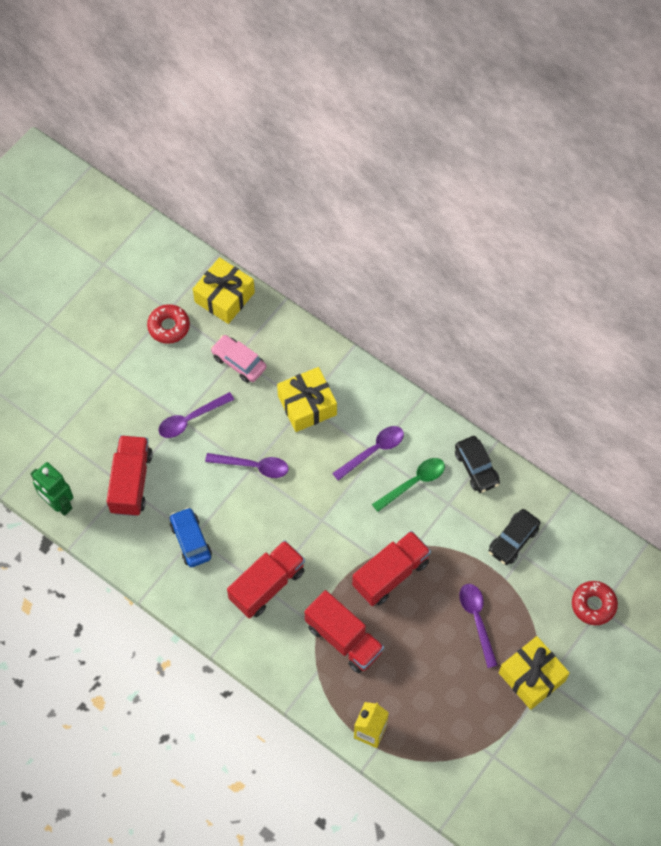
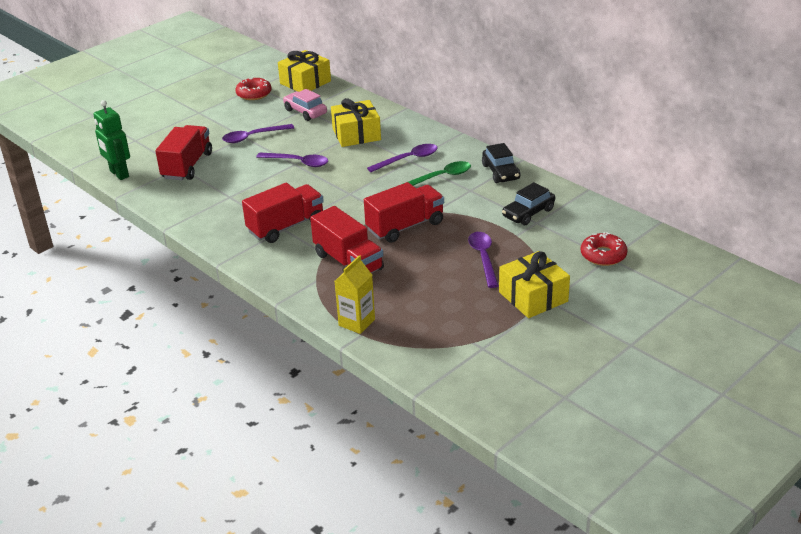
camera: 10 degrees right, 30 degrees down
(190, 540) = (226, 198): blue car -> none

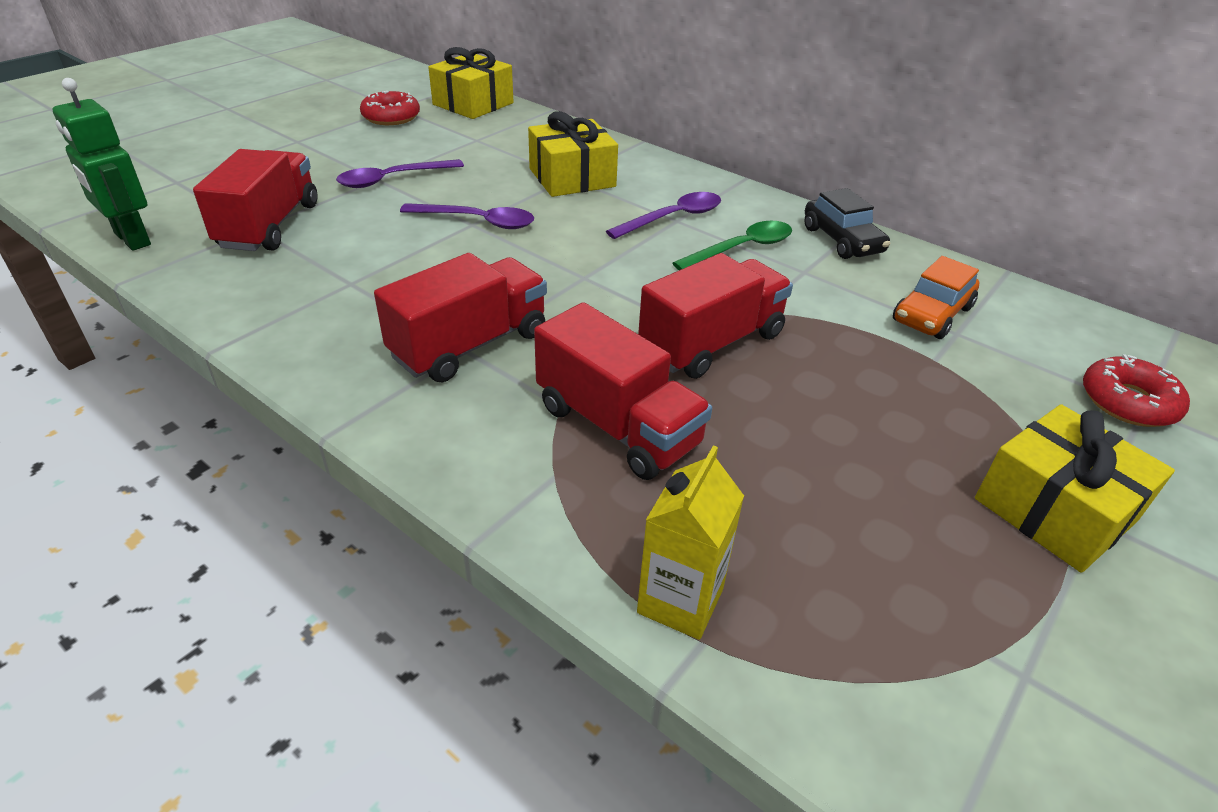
camera: 10 degrees left, 5 degrees up
(305, 112) = (479, 143): pink car -> none
(483, 258) = (897, 412): purple spoon -> none
(528, 213) = (932, 315): black car -> orange car

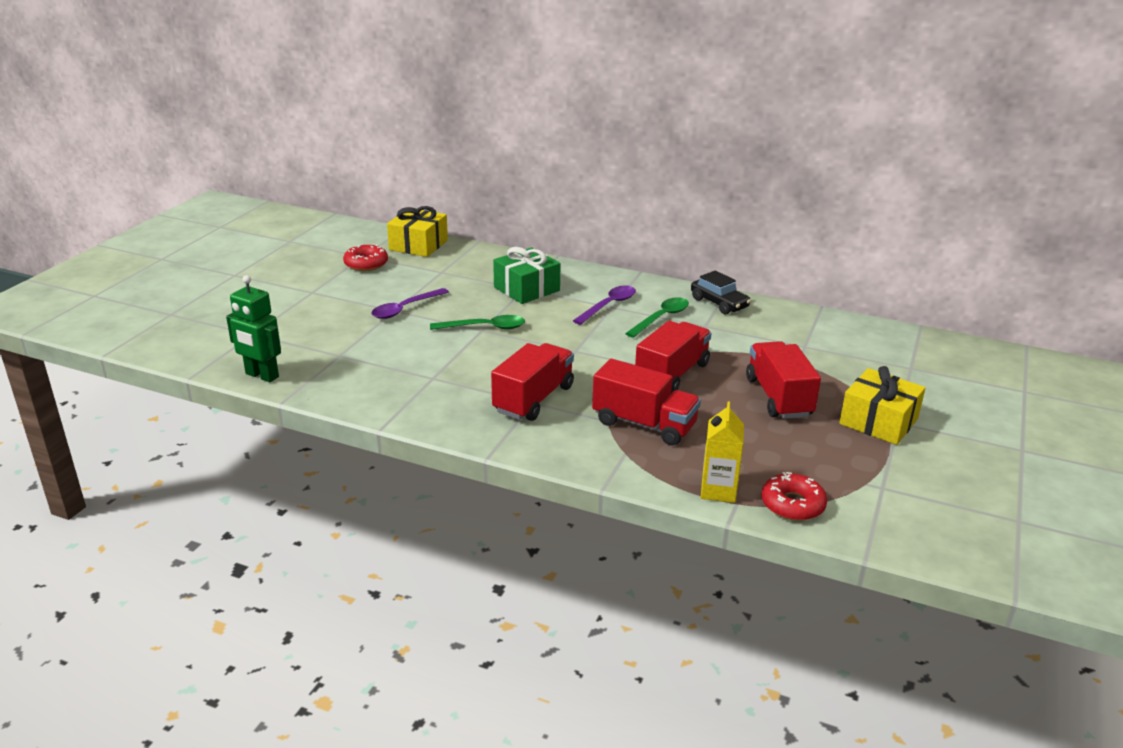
camera: 15 degrees left, 10 degrees down
(269, 226) = (348, 352): red truck -> red truck (778, 397)
(477, 221) = (484, 327): purple spoon -> green spoon
(572, 177) = (526, 289): yellow gift -> green gift
(932, 315) = (787, 338): orange car -> none
(1128, 402) = (902, 366): red donut -> red donut (792, 504)

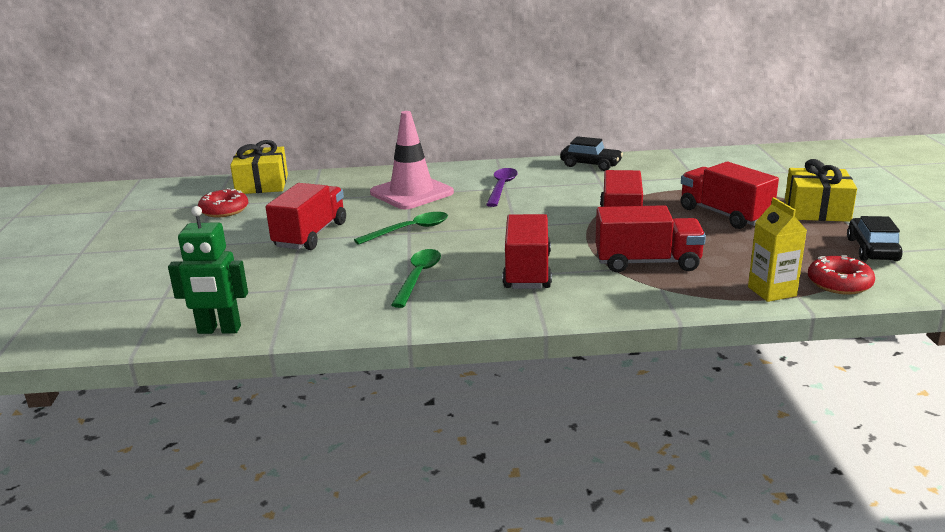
camera: 25 degrees left, 5 degrees down
(405, 309) = (310, 235): purple spoon -> red truck
(526, 289) = (411, 193): green gift -> pink traffic cone
(661, 318) = (558, 185): green spoon -> green spoon (418, 277)
(874, 482) = (872, 249): none -> black car

